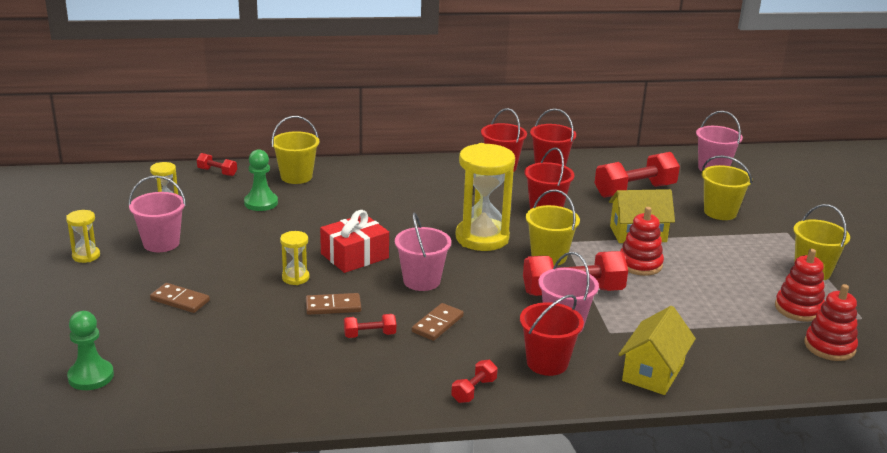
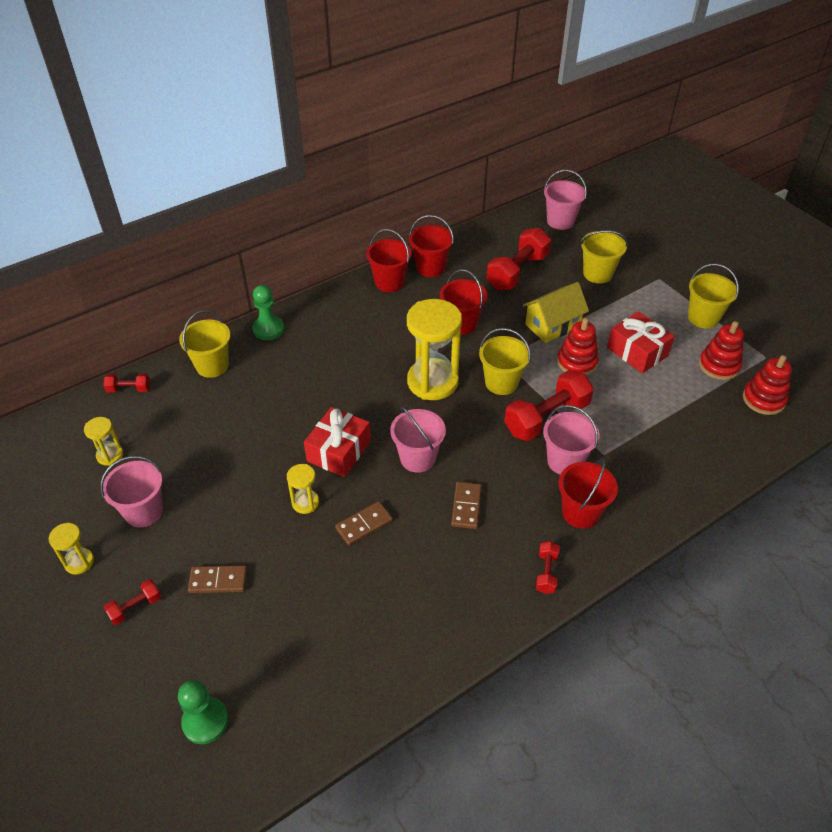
camera: 25 degrees left, 20 degrees up
(261, 203) = (203, 415): green pawn -> green pawn (268, 329)
(370, 335) = (419, 546): red dumbbell -> red dumbbell (135, 607)
(653, 372) = (663, 486): yellow house -> none
(713, 274) = (637, 352): none -> red gift

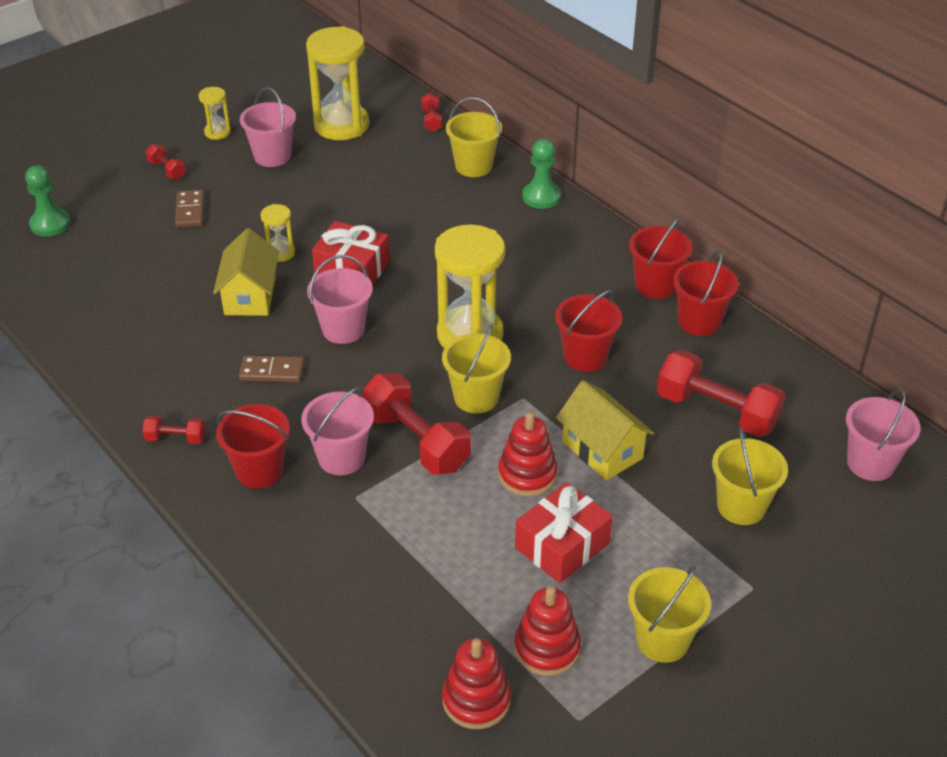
camera: 85 degrees right, 5 degrees down
(110, 455) = (341, 125): yellow hourglass -> yellow hourglass, size x2.12
(364, 524) = (250, 296): brown domino -> yellow house

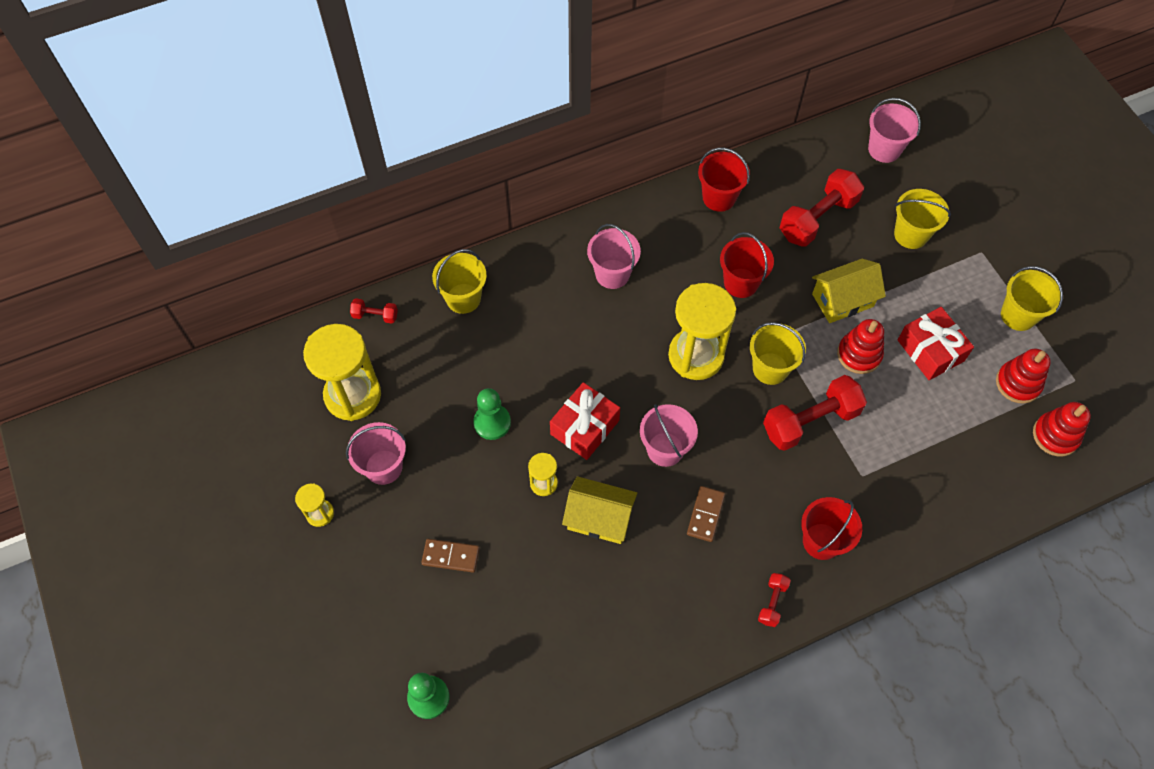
camera: 75 degrees left, 20 degrees up
(167, 170) = (371, 571): red dumbbell -> none
(341, 458) = (818, 478): pink bucket -> pink bucket (612, 274)
(541, 197) = (527, 258): green pawn -> green pawn (492, 422)
(655, 285) = (669, 212): red bucket -> none

